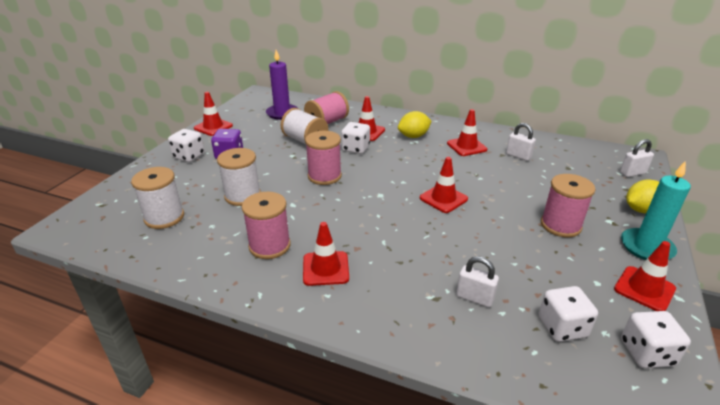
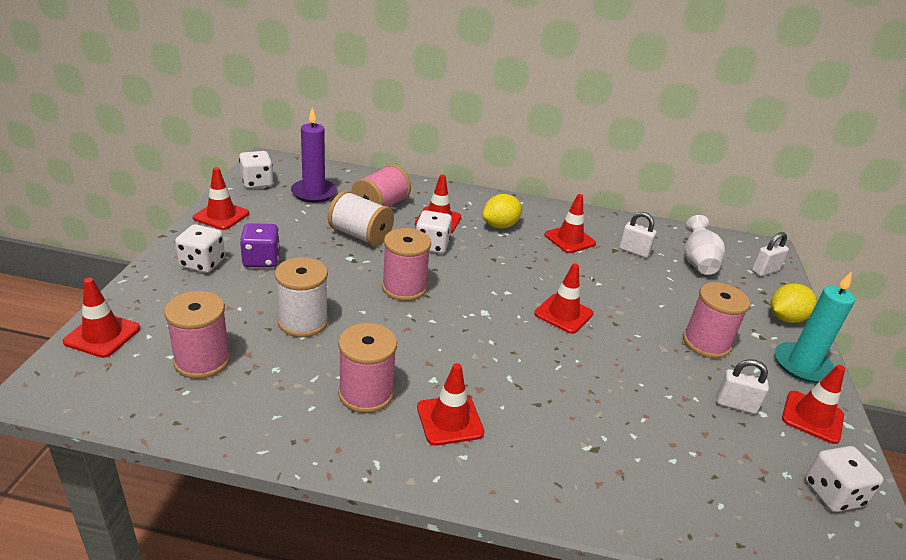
camera: 15 degrees left, 0 degrees up
(106, 198) = (102, 335): none -> red traffic cone
(164, 217) = (202, 360): white spool -> pink spool
(474, 298) = (638, 444): white padlock -> white padlock (735, 404)
(562, 327) = (741, 472): white dice -> white dice (257, 183)
(572, 165) = (697, 262): none -> white vase

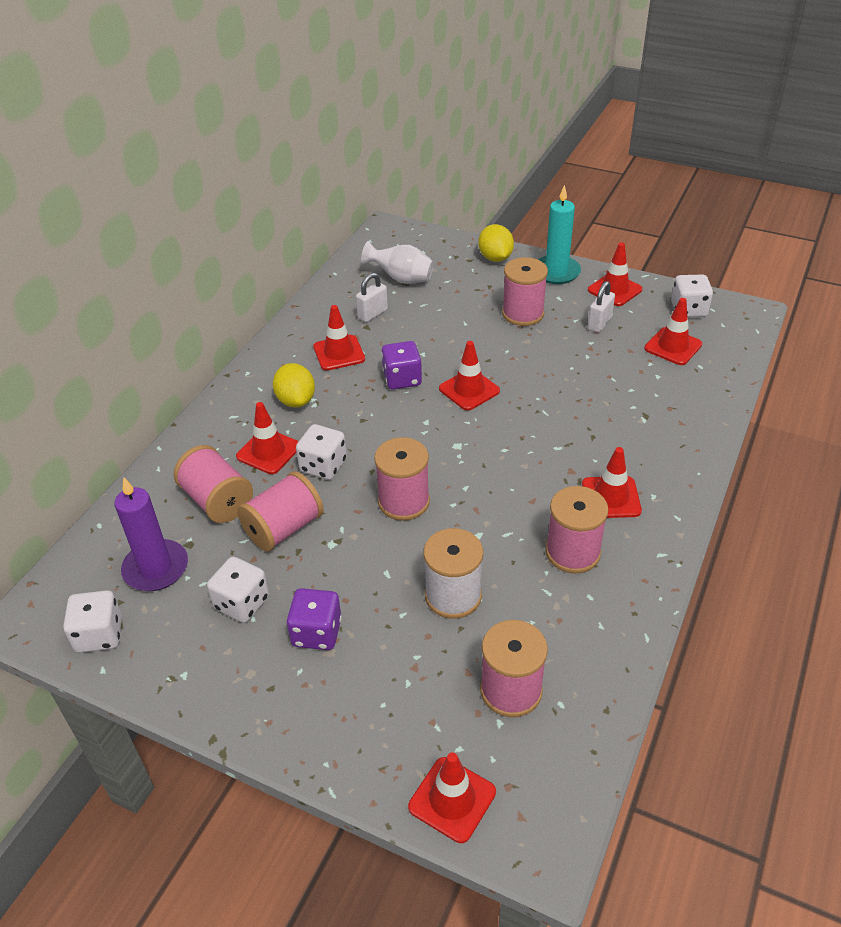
camera: 70 degrees left, 10 degrees up
(202, 263) = (310, 698): white dice -> white dice (242, 603)
(221, 216) = (188, 679): red traffic cone -> red traffic cone (673, 346)
(360, 235) = (283, 528): white spool -> pink spool
(556, 274) = (402, 379): none -> purple dice
(765, 271) = (424, 243): white padlock -> none

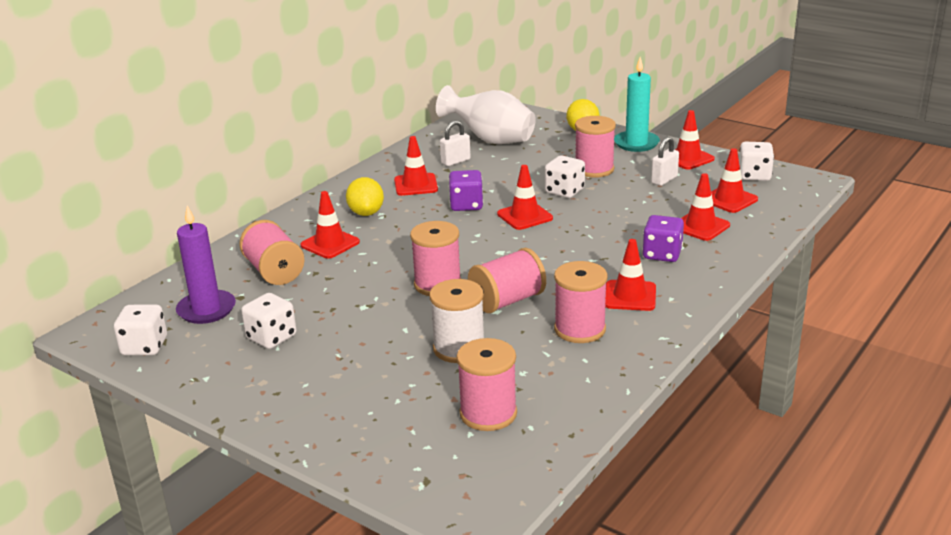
camera: 10 degrees right, 15 degrees down
(283, 528) = (325, 293): pink spool -> pink spool (507, 301)
(317, 632) = (329, 361): purple dice -> purple dice (662, 254)
(323, 466) = (374, 256): white dice -> white dice (564, 191)
(401, 279) = (490, 140): white vase -> white vase, size x1.51
(452, 799) = (408, 478): red traffic cone -> red traffic cone (700, 226)

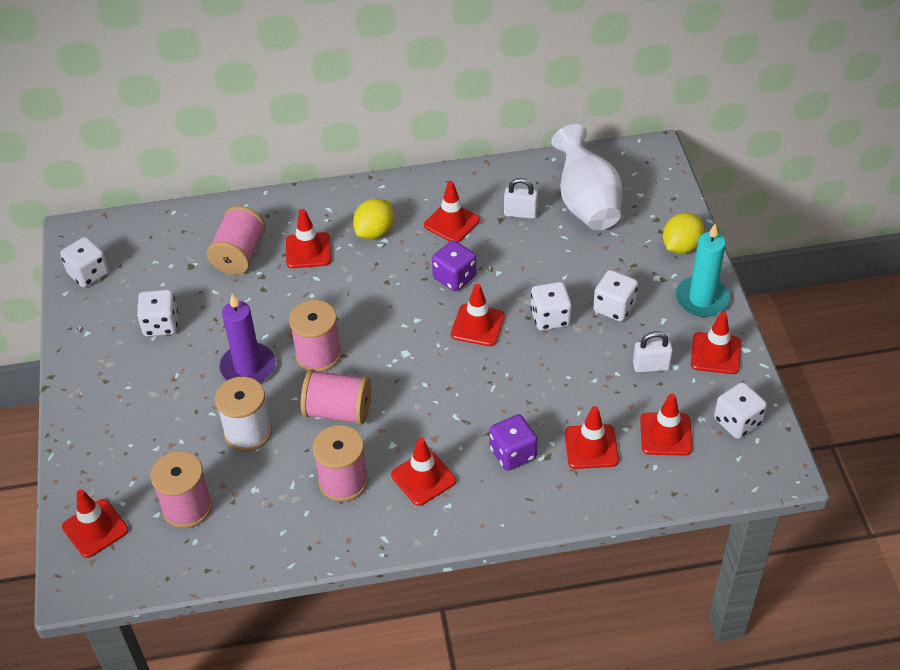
camera: 45 degrees right, 20 degrees up
(206, 310) = (158, 264): purple candle -> purple candle (248, 367)
(431, 475) = (95, 528): none -> red traffic cone
(594, 169) = (614, 307): pink spool -> white dice

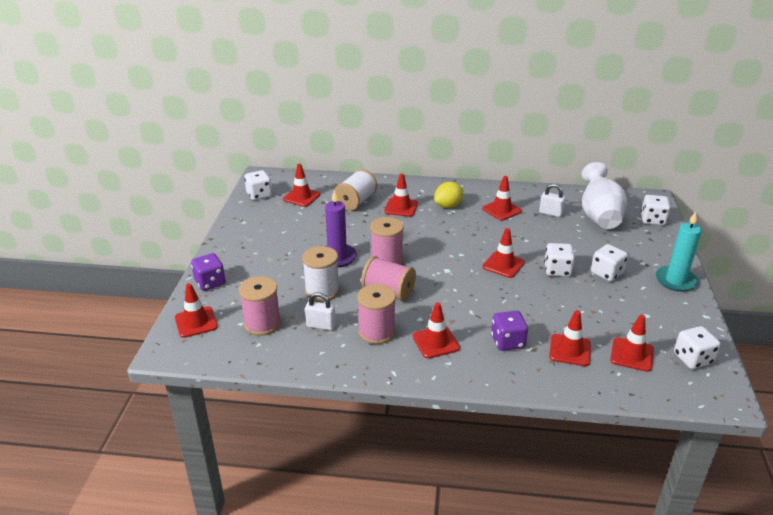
camera: 15 degrees right, 15 degrees down
(161, 324) = (291, 226): white dice -> white dice (652, 220)
(239, 255) = (356, 202): pink spool -> white spool
(454, 277) = (494, 237): purple dice -> purple dice (210, 282)
(651, 366) = (628, 311): white padlock -> white padlock (321, 325)
(681, 246) = (664, 249): yellow lemon -> none
(715, 353) = (681, 314): red traffic cone -> red traffic cone (301, 197)

